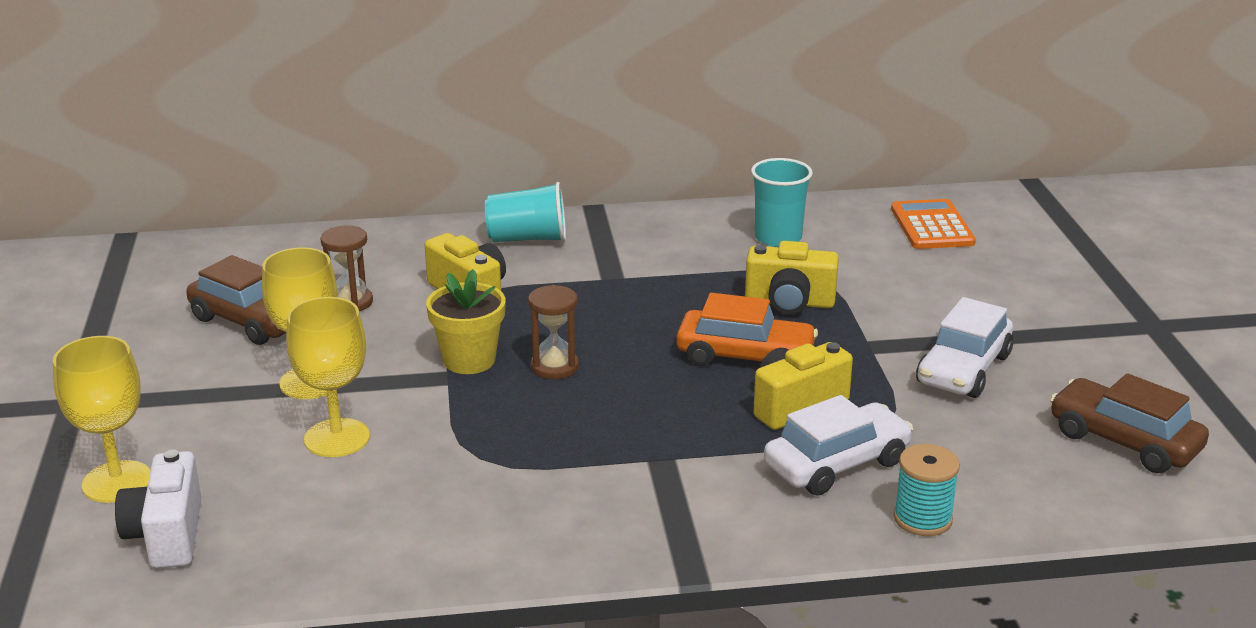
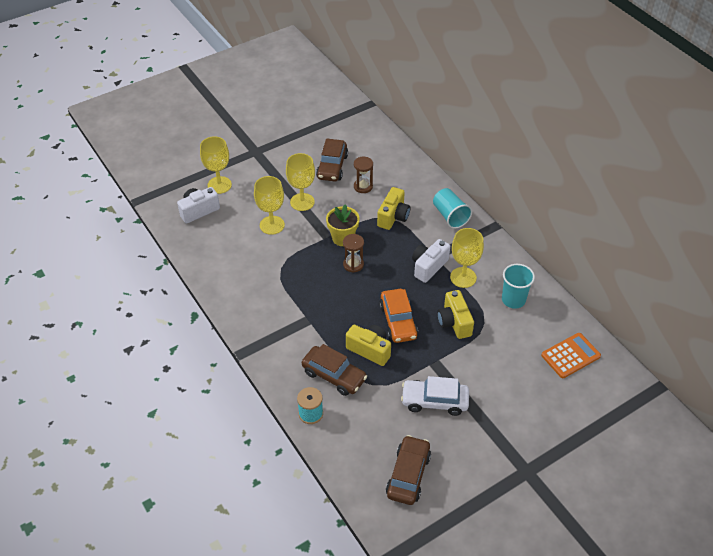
camera: 65 degrees right, 20 degrees up
(633, 291) = (428, 266): none -> white camera
(689, 266) = (463, 277): none -> yellow goblet
(836, 464) = (334, 375): white car -> brown car

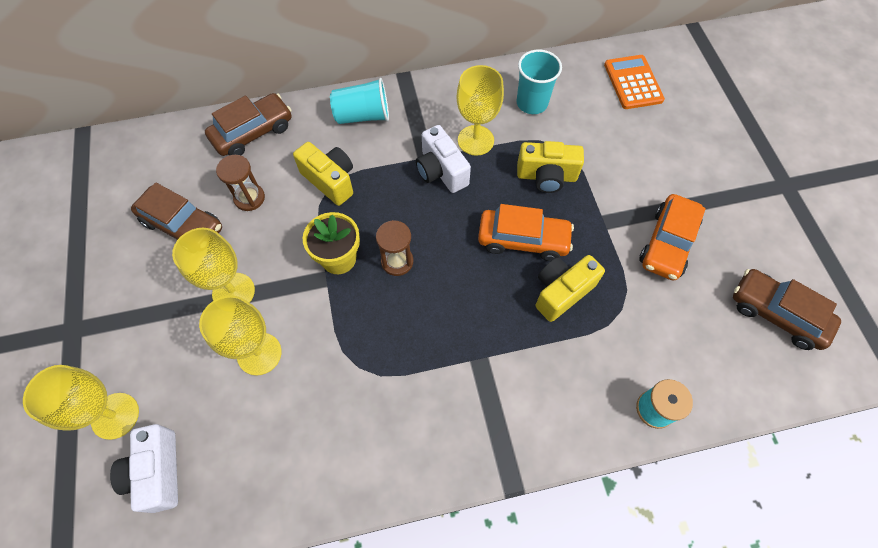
camera: 70 degrees left, 15 degrees up
(334, 375) = (594, 354): brown car -> brown car (253, 132)
(434, 401) = (667, 243): white car -> orange car

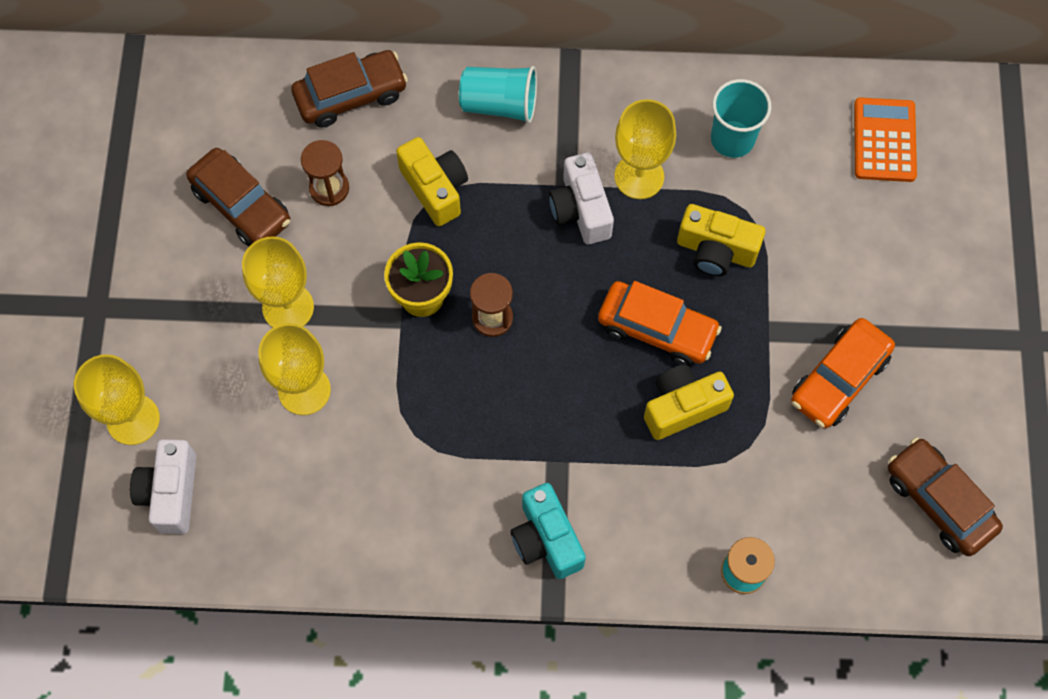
camera: 15 degrees right, 5 degrees up
(489, 425) = (546, 539): none -> turquoise camera

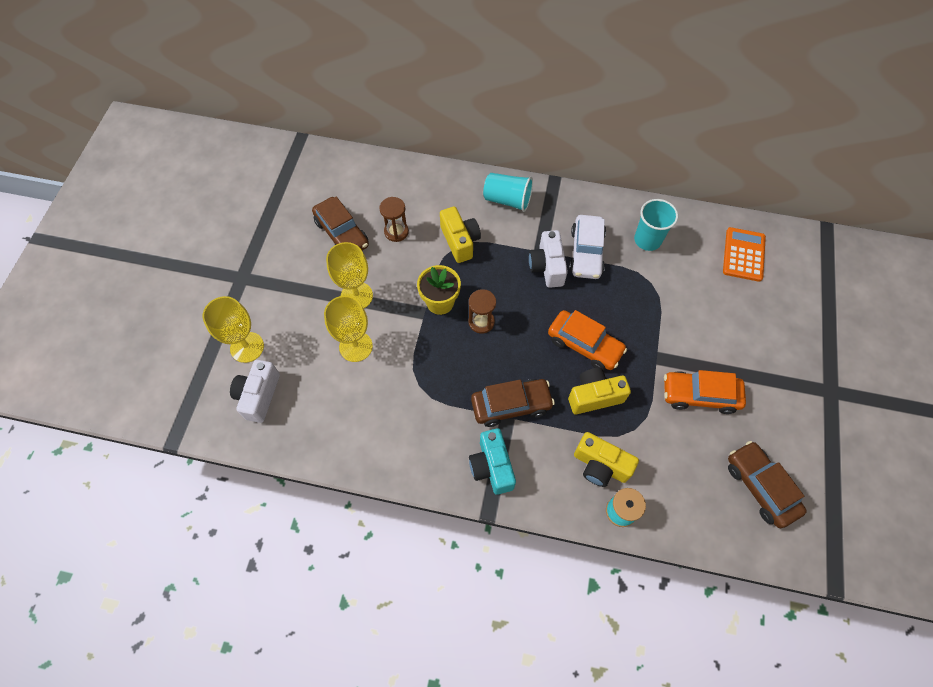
camera: 10 degrees right, 5 degrees down
(351, 95) = (420, 182): brown car -> brown car (511, 405)
(639, 176) = (586, 253): yellow goblet -> white car
(716, 251) = (628, 303): yellow camera -> yellow camera (600, 465)
(839, 379) = (699, 395): orange car -> orange car turned 45 degrees clockwise

